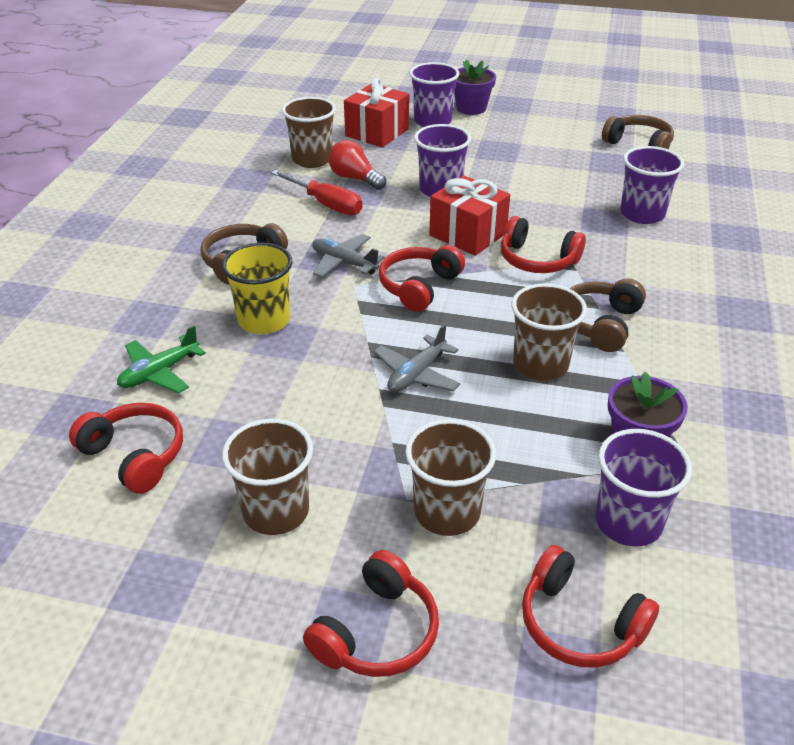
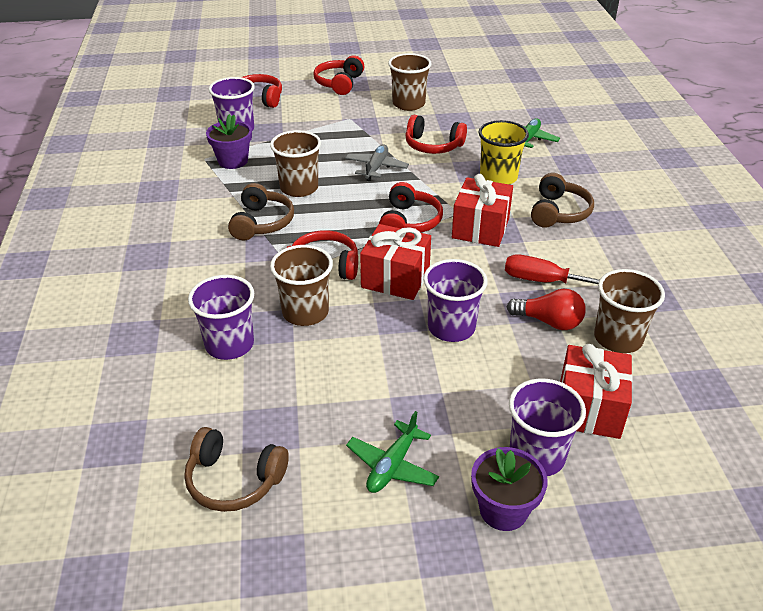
camera: 160 degrees right, 0 degrees up
(135, 455) = (496, 108): red headphones -> red headphones (433, 146)
(344, 263) = (480, 228): grey plane -> red gift
(447, 512) = (327, 118): brown cup -> brown cup (305, 312)
(530, 133) = (392, 465): none -> green plane

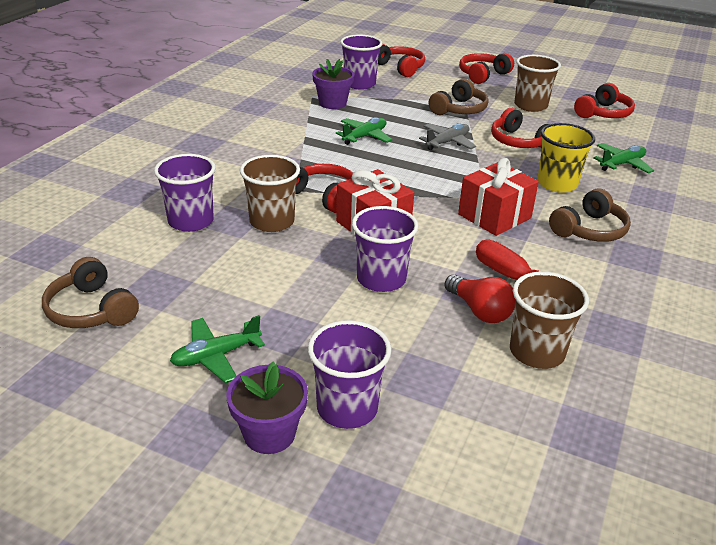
camera: 30 degrees right, 5 degrees down
(262, 223) = (308, 150): brown headphones -> brown headphones (459, 109)
(299, 188) = (364, 137): brown cup -> green plane
(409, 222) = (432, 190): red headphones -> red headphones (603, 113)
(589, 408) = (441, 395): red gift -> none

